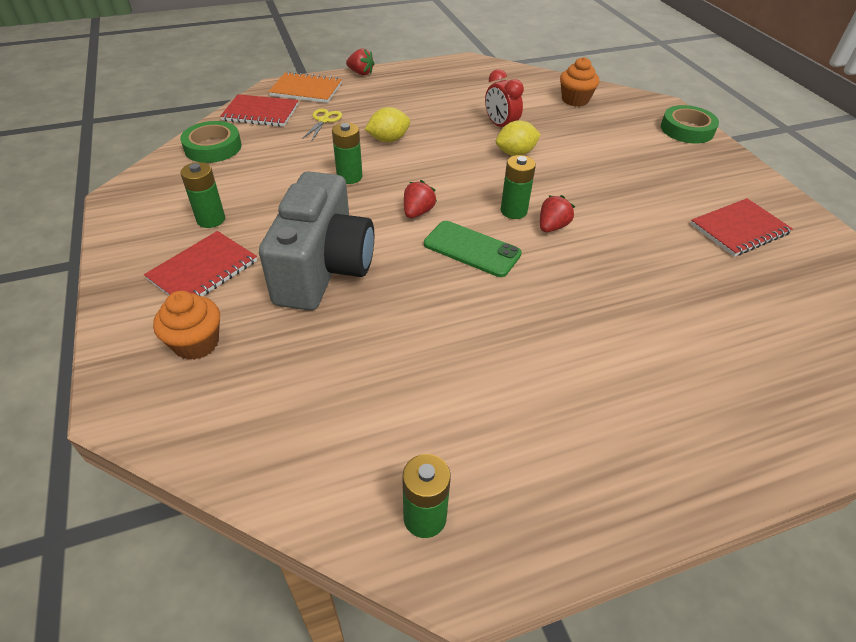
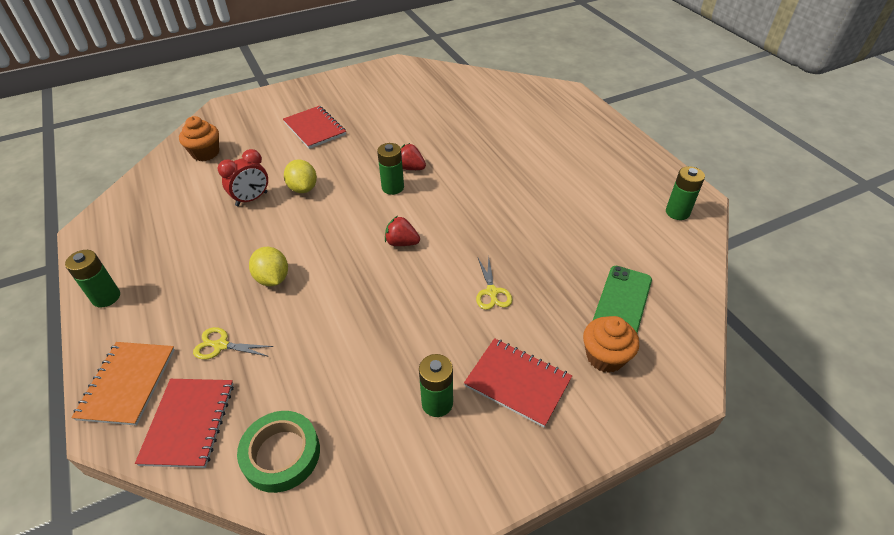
camera: 95 degrees left, 0 degrees up
(324, 269) = (492, 292): grey camera -> yellow scissors
(349, 177) = (347, 299): green battery -> green battery (106, 297)
(361, 73) = (90, 330): red strawberry -> none
(471, 249) = (446, 208): green phone -> green phone (622, 301)
(687, 129) = (268, 99): green tape -> none
(739, 229) = (400, 91): red notebook -> red notebook (314, 128)

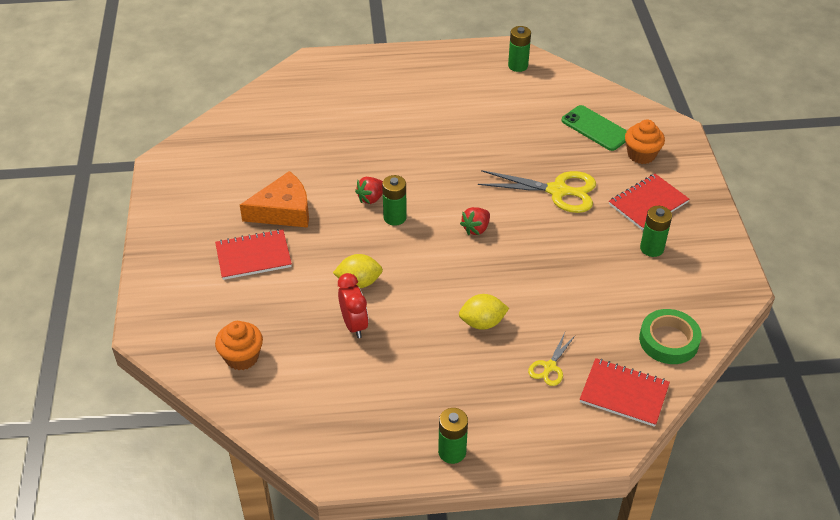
camera: 70 degrees left, 0 degrees up
(127, 384) = (569, 434): orange notebook -> none
(372, 128) = (283, 211): none -> orange cheese
(492, 292) = (558, 191): yellow scissors -> yellow scissors, size x1.93

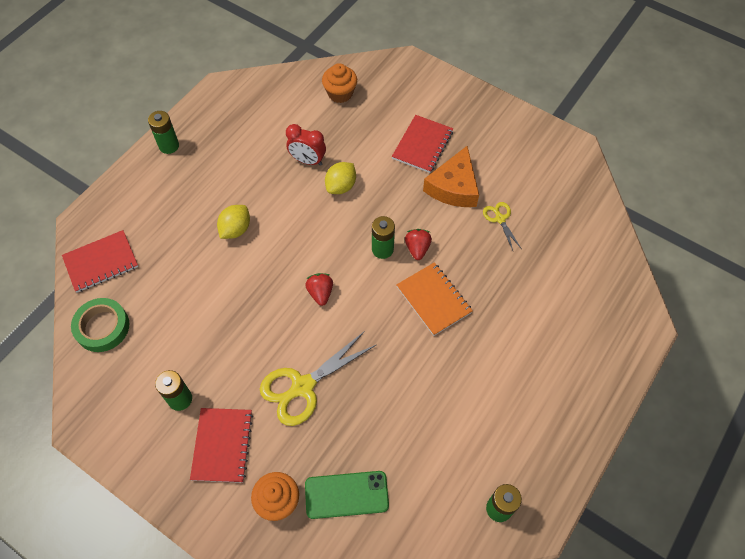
camera: 130 degrees right, 15 degrees up
(407, 165) = (433, 300): none -> orange notebook
(549, 367) = (164, 238): yellow scissors -> yellow scissors (500, 218)

